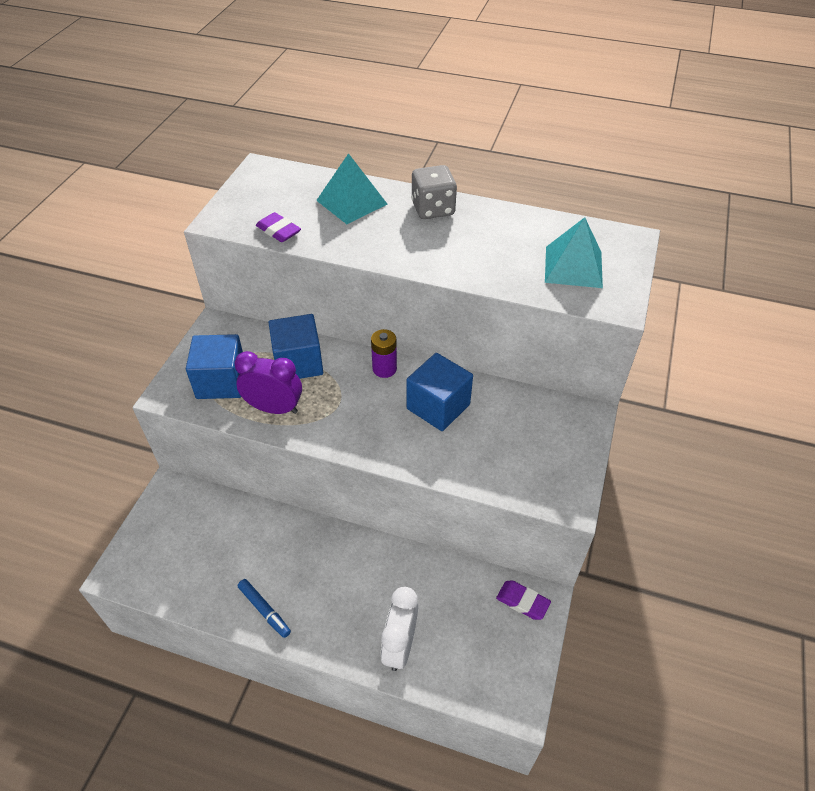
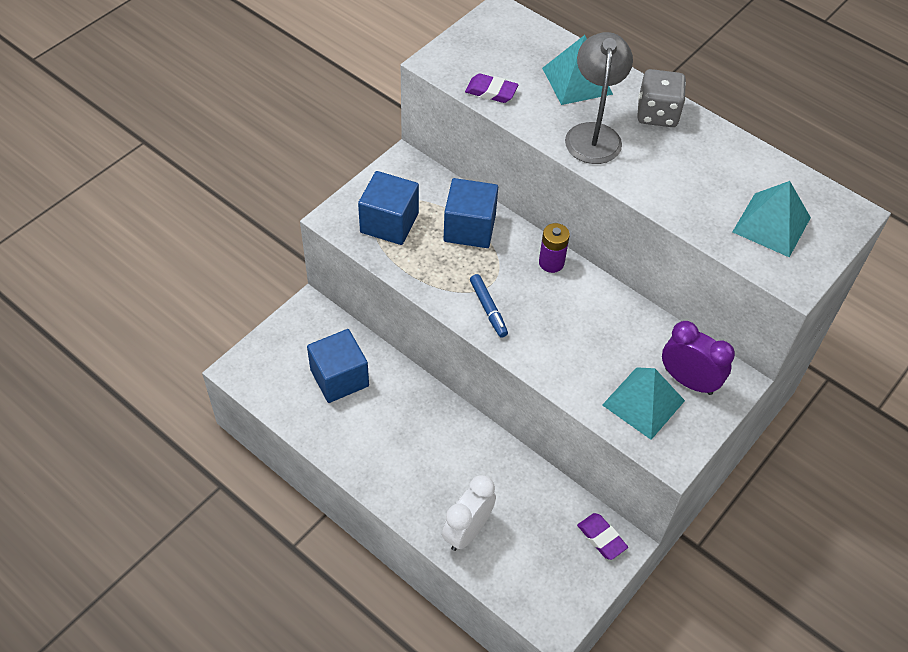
camera: 20 degrees right, 5 degrees up
(264, 610) = (357, 452): blue marker -> blue marker (488, 309)
(274, 408) = (429, 266): purple clock -> purple clock (688, 381)
(278, 231) = (491, 92): purple eraser -> purple eraser turned 45 degrees counterclockwise
(386, 239) = (593, 134): none -> grey lamp
(438, 406) = (587, 319): blue cube -> blue cube (339, 378)
(521, 463) = (643, 403): none -> turquoise pyramid

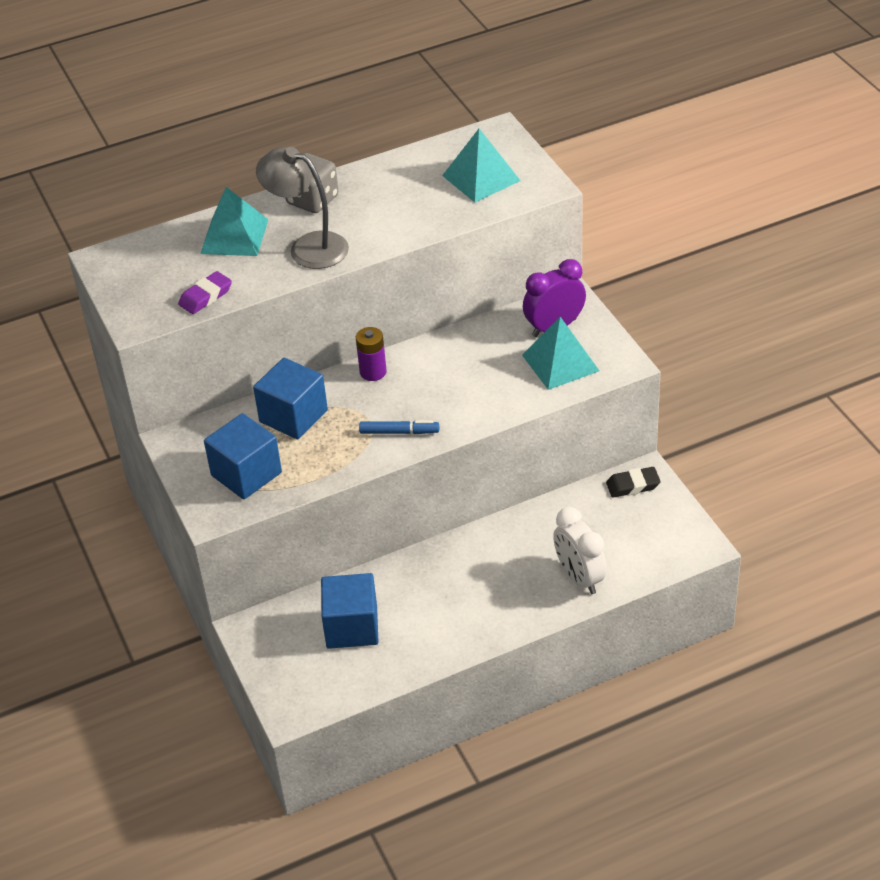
camera: 60 degrees left, 10 degrees down
(601, 538) = (633, 485): purple eraser -> black eraser

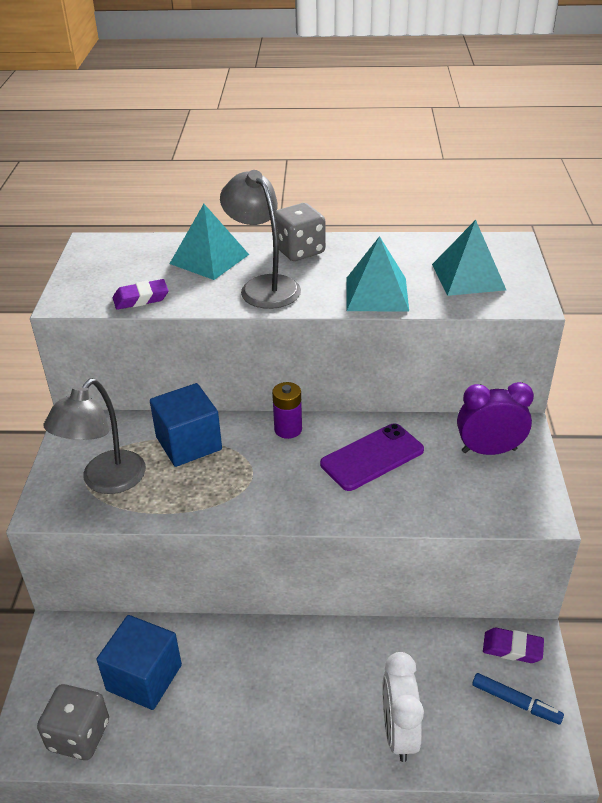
camera: 25 degrees right, 5 degrees down
(246, 474) = (106, 481): blue cube -> grey lamp
(330, 686) = (79, 735): none -> grey dice
(399, 432) = (270, 497): blue marker -> blue marker (515, 702)
(461, 368) = (372, 457): none -> purple phone
(560, 363) = (475, 488): turquoise pyramid -> turquoise pyramid (377, 294)
(633, 485) = (512, 648): black eraser -> purple eraser

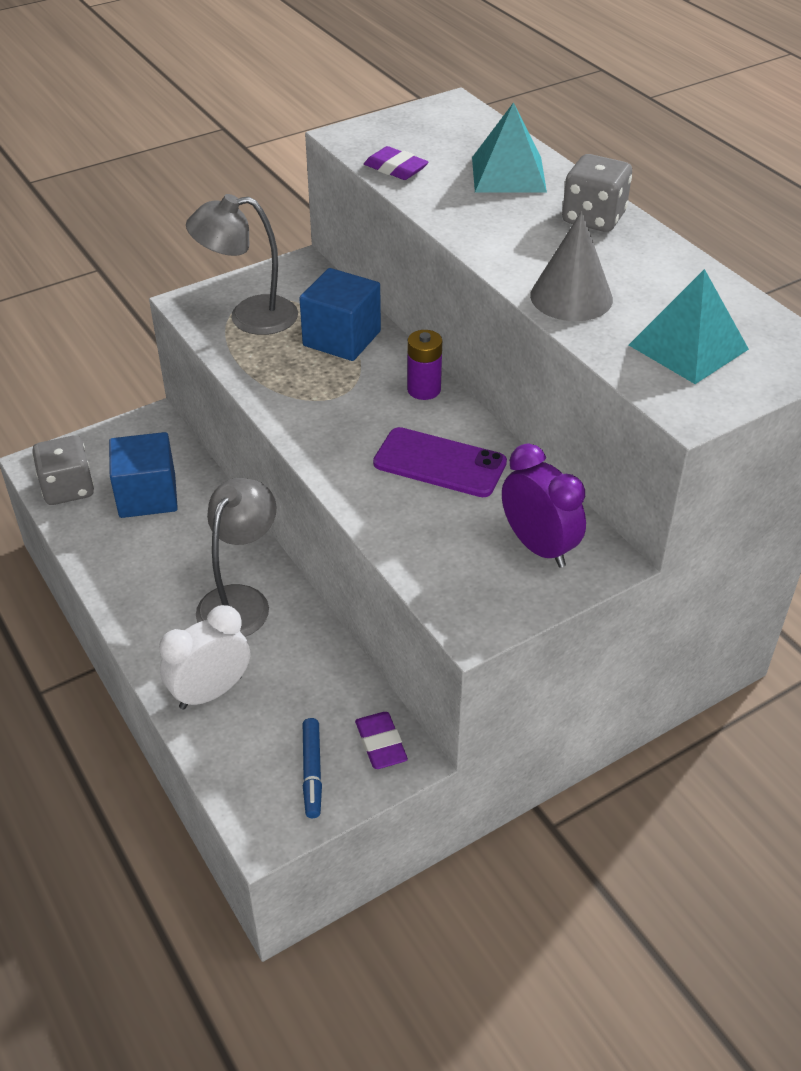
camera: 55 degrees right, 5 degrees up
(263, 286) = (498, 224): grey lamp -> grey lamp (240, 601)
(377, 294) = (571, 297): turquoise pyramid -> grey cone

